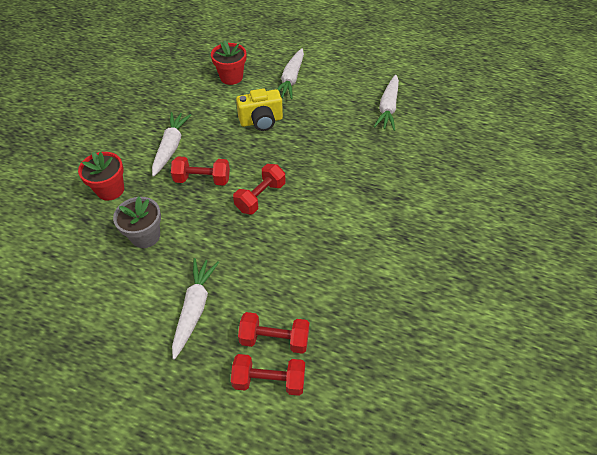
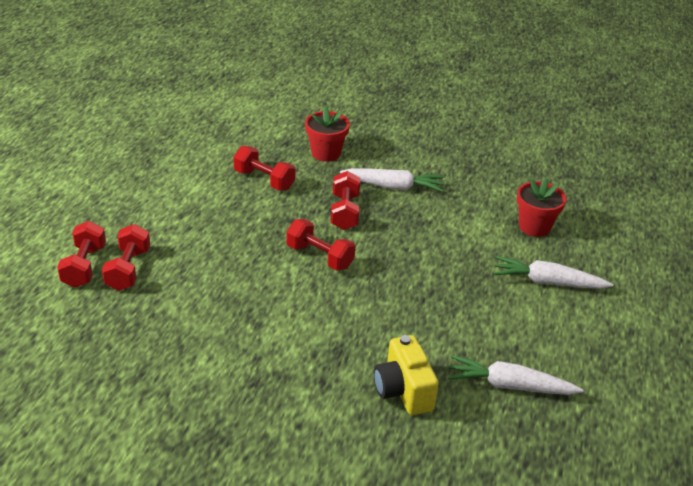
camera: 85 degrees right, 15 degrees down
(145, 236) = (264, 180): grey flower pot -> red dumbbell
(194, 308) = (173, 216): white carrot -> none
(261, 121) = (452, 255): yellow camera -> yellow camera (403, 391)

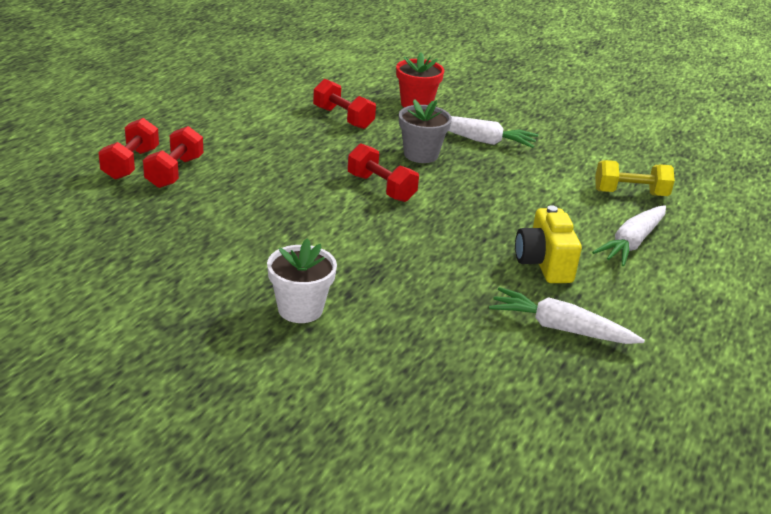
camera: 10 degrees right, 5 degrees down
(285, 406) = (300, 309): none -> white flower pot
(345, 212) = (421, 154): red dumbbell -> grey flower pot
(403, 391) = (436, 315): yellow camera -> yellow camera (544, 264)
(534, 227) = (630, 193): red flower pot -> yellow dumbbell
(548, 282) = (632, 243): white carrot -> white carrot turned 75 degrees counterclockwise

